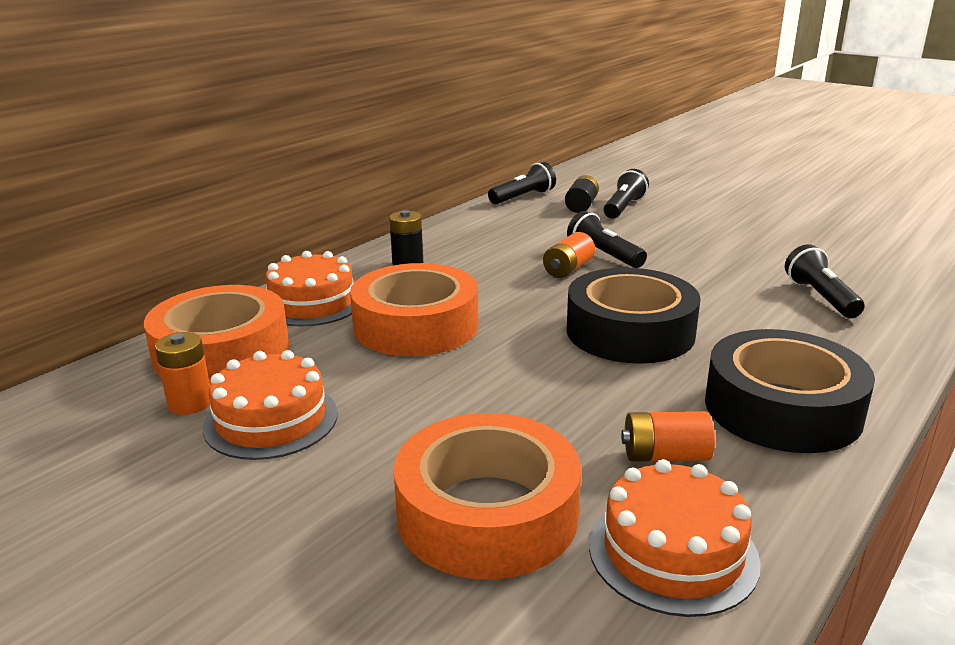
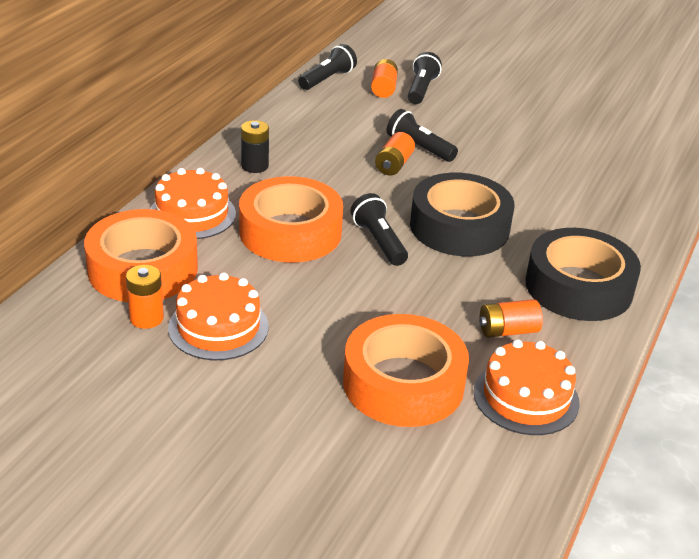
camera: 15 degrees left, 10 degrees up
(581, 206) = (383, 88): black battery -> orange battery
(820, 297) = (595, 184): black flashlight -> black flashlight (379, 242)

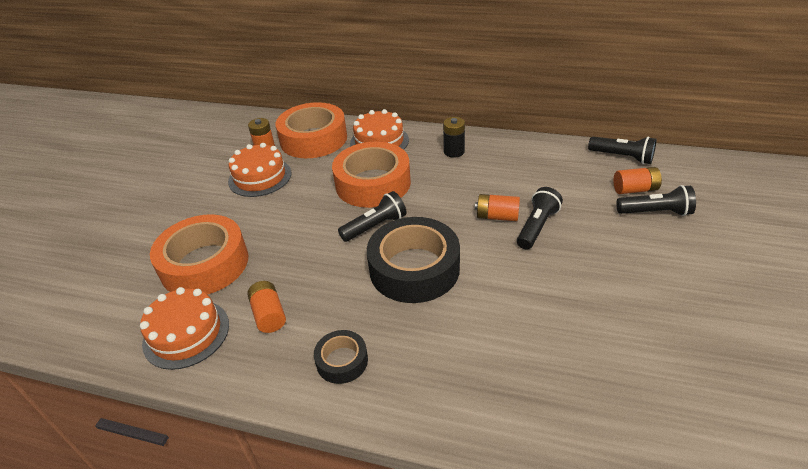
camera: 85 degrees right, 5 degrees up
(578, 287) = (342, 361): black tape -> black tape, size x0.49

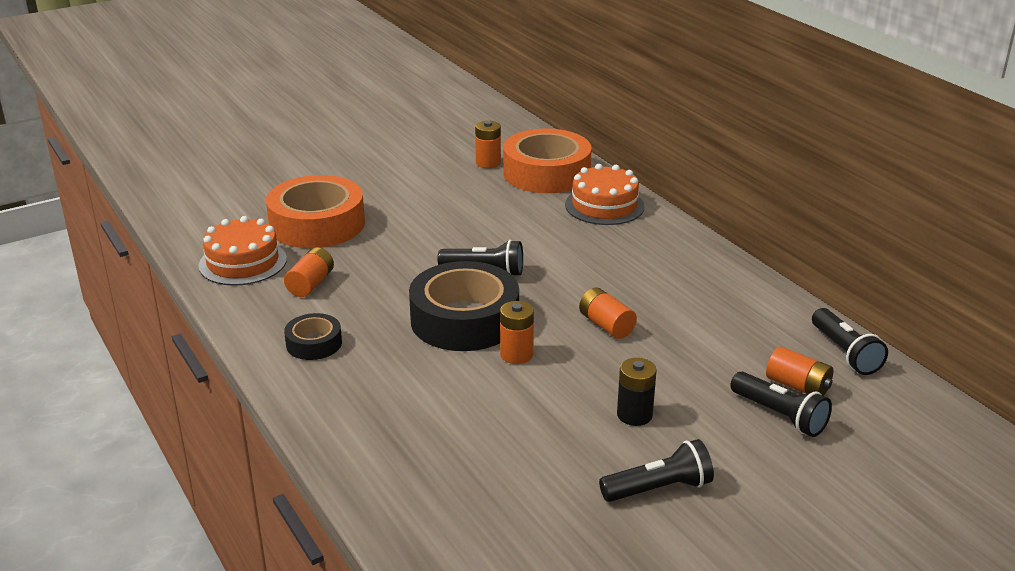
camera: 40 degrees right, 10 degrees down
(260, 177) = (451, 182): orange cake -> none
(373, 183) = (539, 237): orange tape -> none
(454, 152) = (663, 251): black battery -> black battery (634, 415)
(481, 271) = (516, 355): none -> orange battery
(537, 227) = (629, 355): black flashlight -> black flashlight (658, 488)

